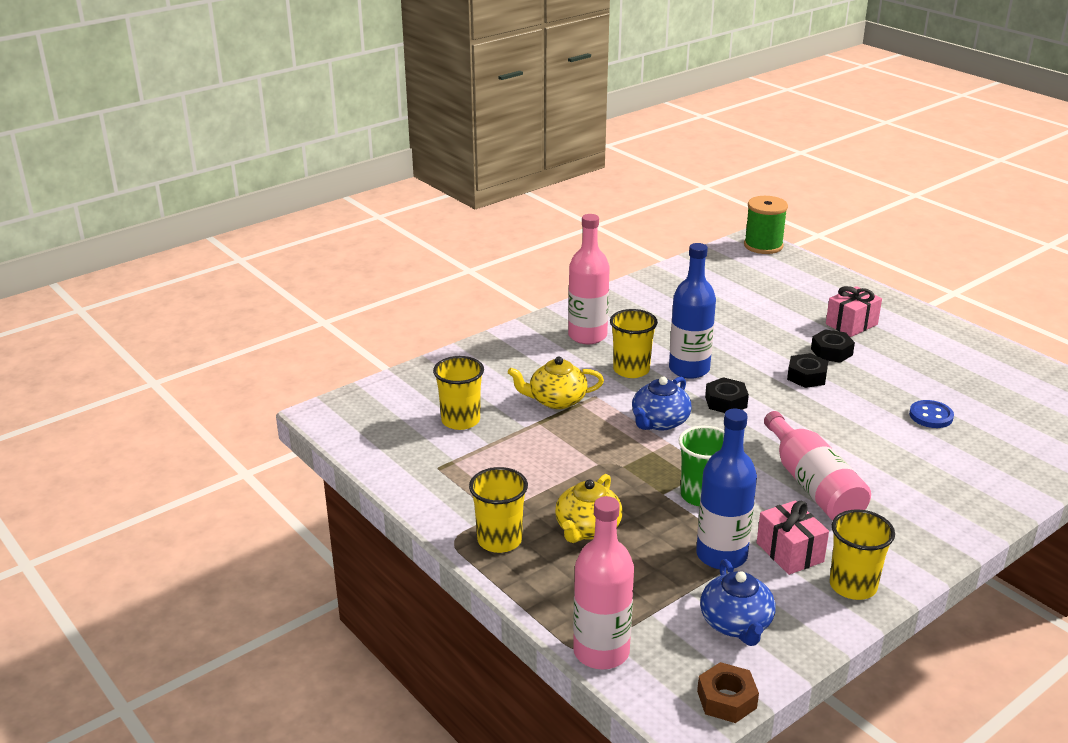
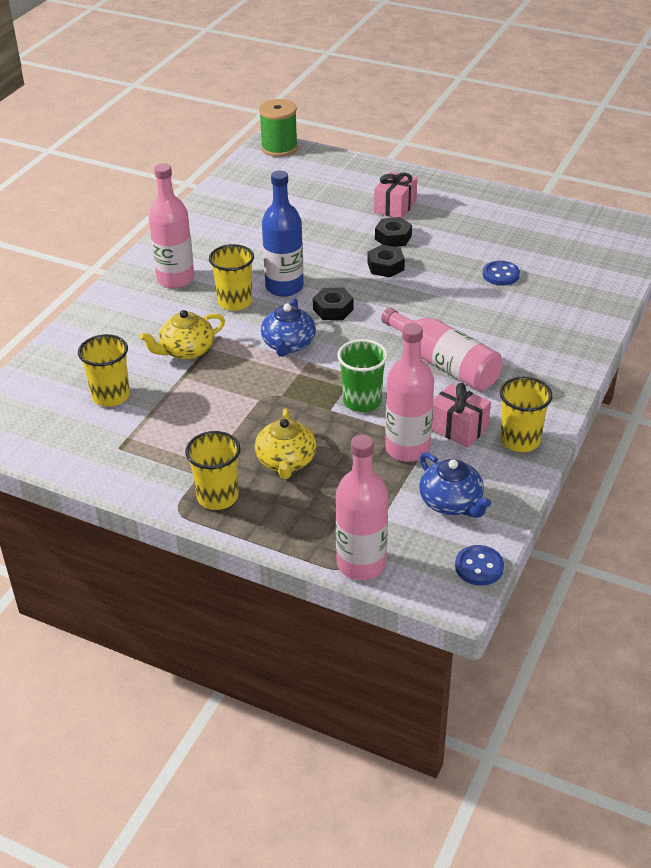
camera: 25 degrees left, 10 degrees up
(721, 555) = (407, 448): blue bottle -> pink bottle
(726, 699) = (479, 567): brown nut -> blue button

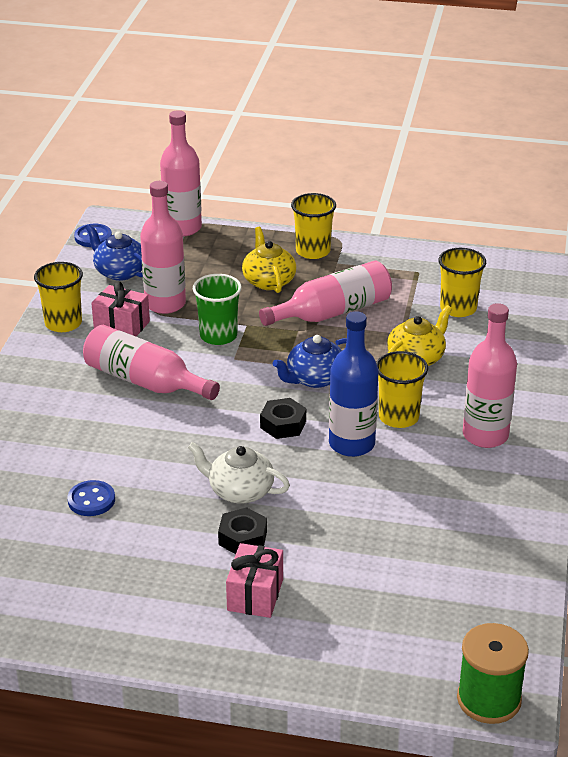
camera: 165 degrees right, 5 degrees down
(237, 411) = (332, 312): none -> pink bottle
(288, 344) = (314, 378): blue teapot -> blue teapot turned 120 degrees counterclockwise
(385, 266) = (239, 491): black nut -> white teapot

